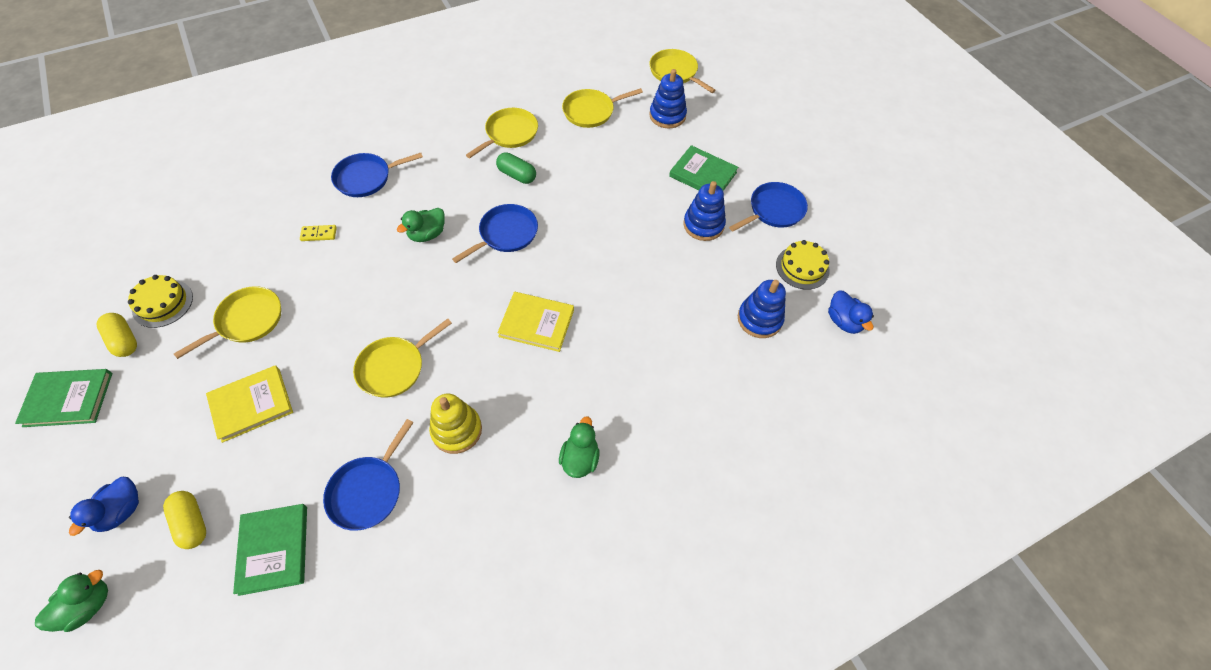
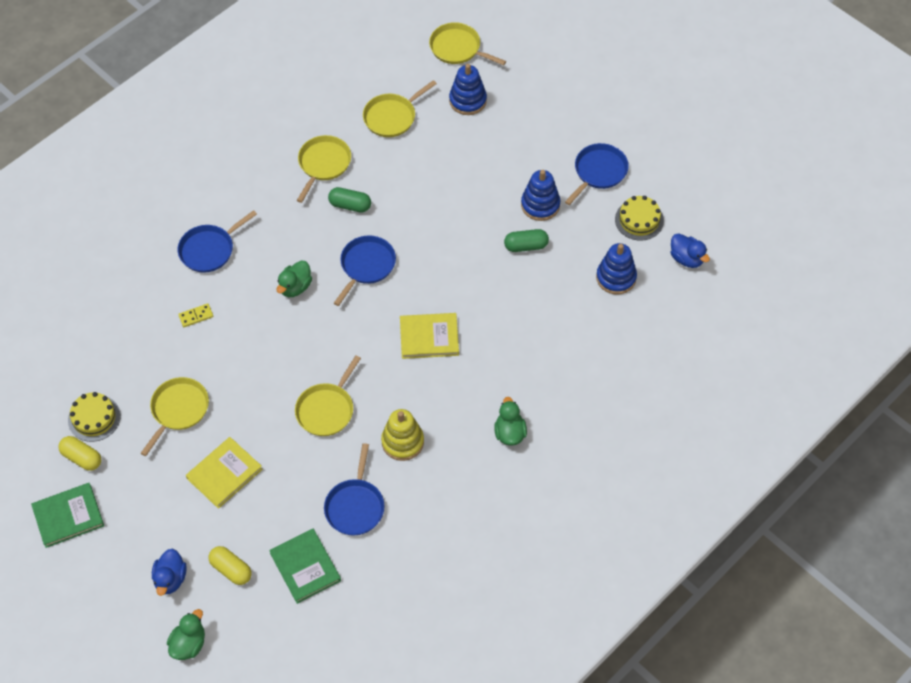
camera: 15 degrees left, 0 degrees up
(674, 260) = (526, 246): none -> green capsule
(703, 174) = (523, 154): green book -> none

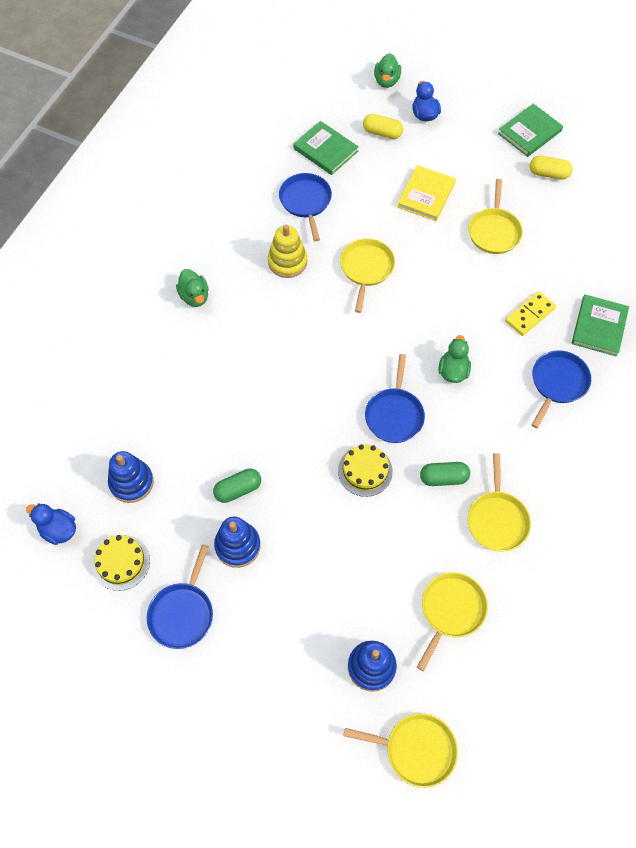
camera: 160 degrees right, 5 degrees up
(94, 418) = (560, 205): yellow cake -> yellow cake (365, 471)
(140, 286) = (599, 327): none -> green book
(196, 316) = (529, 315): yellow domino -> yellow domino, size x1.55
(429, 337) = (301, 361): yellow book -> none

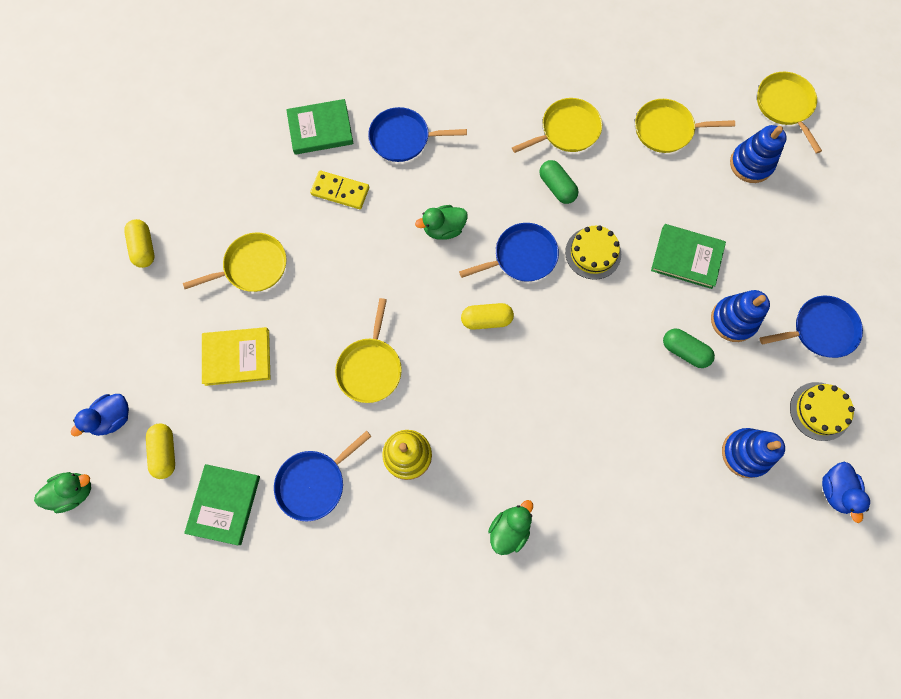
camera: 120 degrees left, 10 degrees up
(356, 361) = (486, 320): none -> yellow capsule
(366, 269) = (370, 368): yellow pan -> yellow pan turned 60 degrees counterclockwise
(529, 132) = (89, 292): green book -> green book (686, 258)

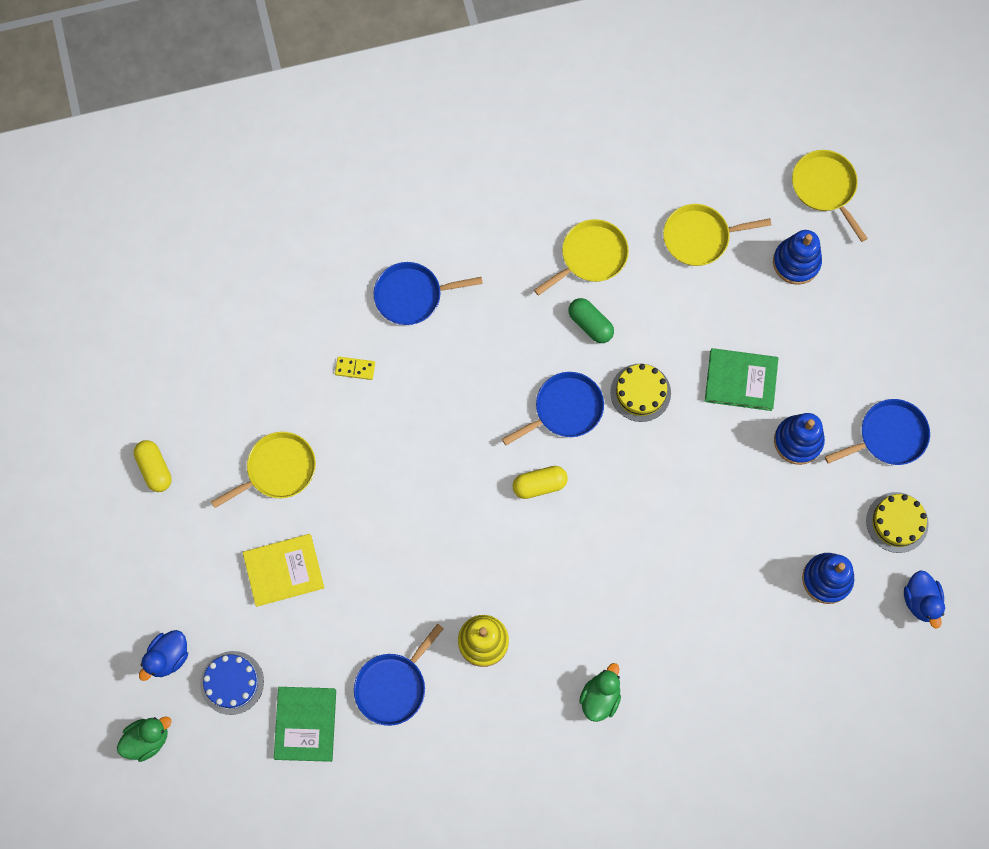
camera: 10 degrees left, 0 degrees up
(165, 452) = (232, 682): yellow capsule -> blue cake
(320, 129) = (318, 299): green book -> none
(340, 191) = (355, 369): yellow domino -> yellow domino, size x0.64
(370, 368) = (427, 557): yellow pan -> none
(444, 229) = (476, 392): green duck -> none
(684, 351) = (751, 483): green capsule -> none

